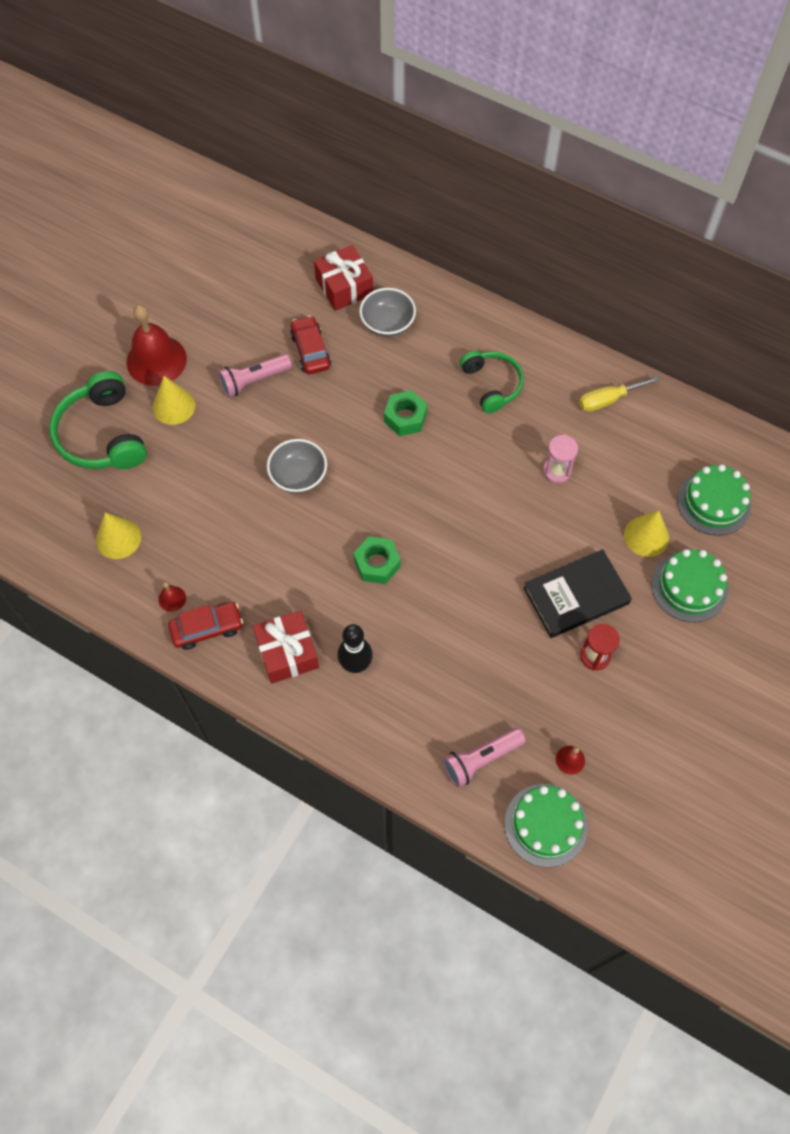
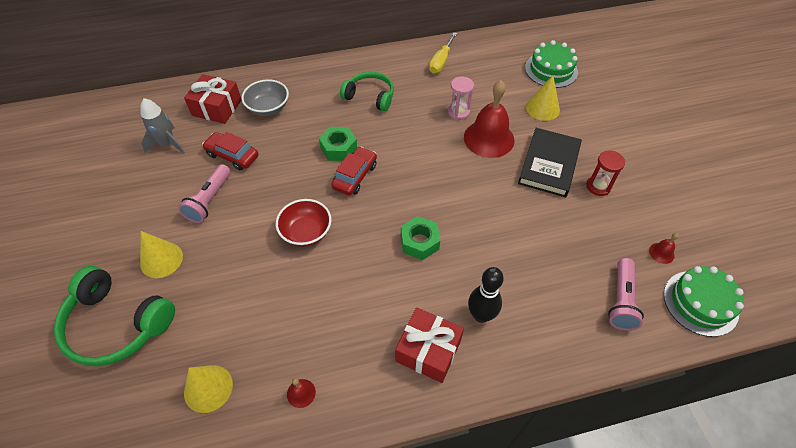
camera: 45 degrees left, 10 degrees down
(156, 360) = (115, 240): red bell -> red bell (489, 138)
(207, 628) = (352, 389): red car -> red car (355, 176)
(270, 295) = (167, 144): none -> grey rocket
(298, 475) = (306, 232): grey bowl -> red bowl
(689, 587) = (593, 115): green cake -> none

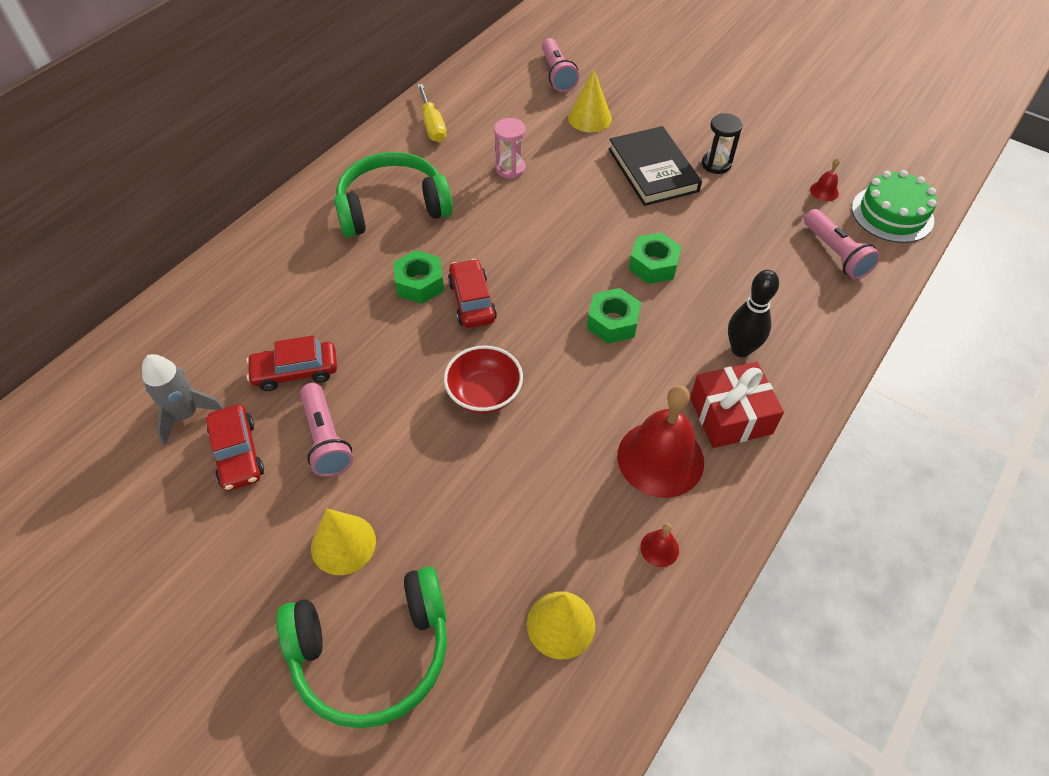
camera: 40 degrees left, 0 degrees up
(167, 179) = (238, 454): none -> red car
(217, 108) = (205, 331): red gift -> none
(268, 108) = (278, 291): grey bowl -> none
(370, 96) = (392, 207): green headphones -> green headphones, size x1.52
(483, 224) = (653, 265): none -> green nut
(489, 138) = (569, 178): red bell -> red bell (660, 458)
(551, 70) = (557, 74): green cake -> pink flashlight
(598, 186) = (716, 164): red hourglass -> black hourglass

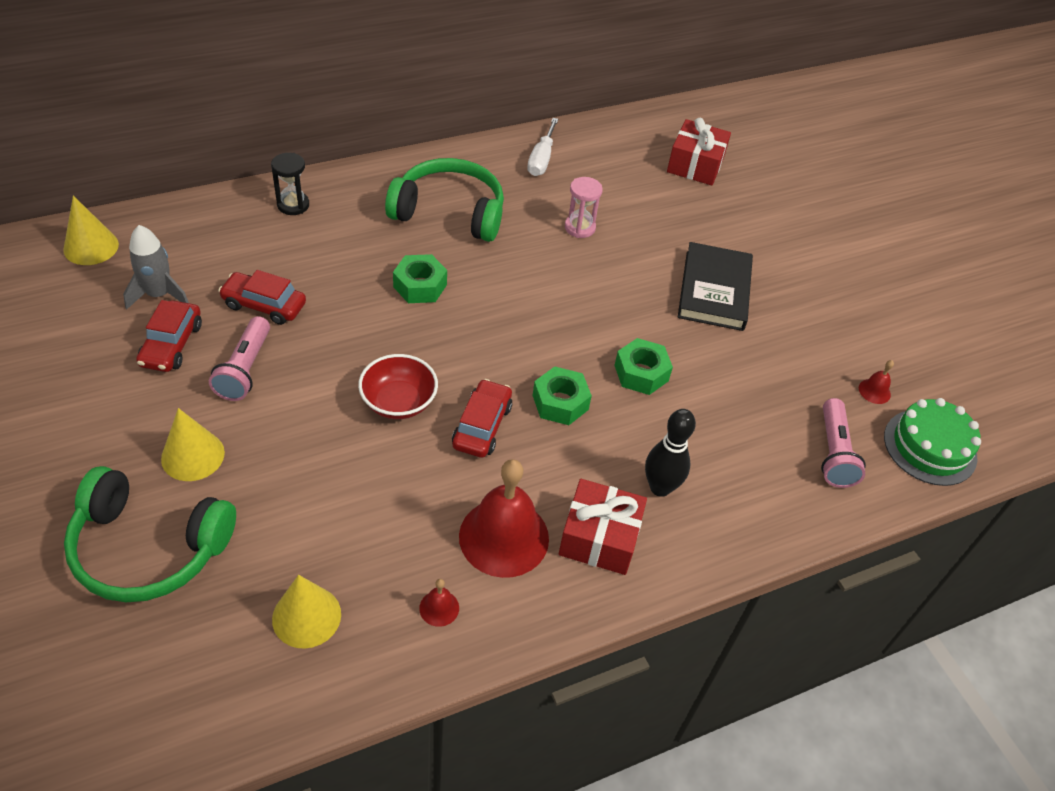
camera: 25 degrees right, 5 degrees down
(432, 125) = (541, 159): yellow screwdriver -> white screwdriver
(472, 301) = (451, 322): red car -> red car (482, 426)
(557, 74) = (695, 165): pink flashlight -> red gift
(589, 118) = (693, 217): yellow cone -> yellow cone (91, 247)
(716, 164) = (783, 314): black hourglass -> black hourglass (293, 205)

